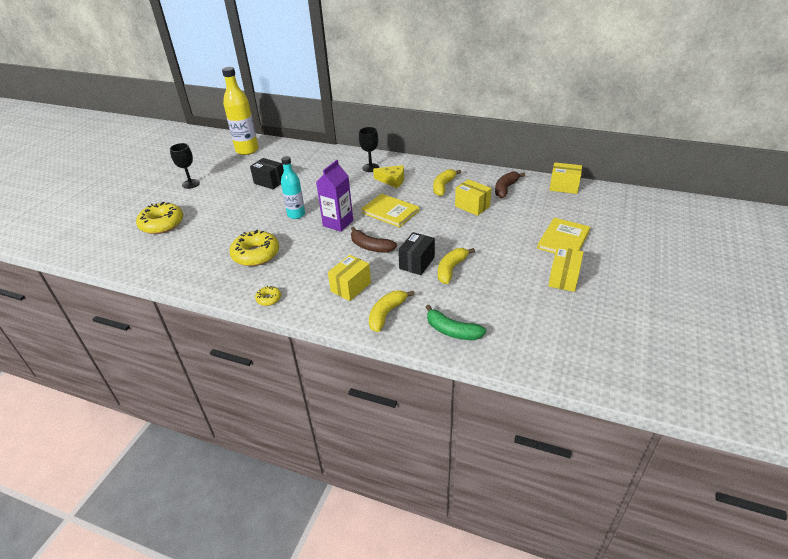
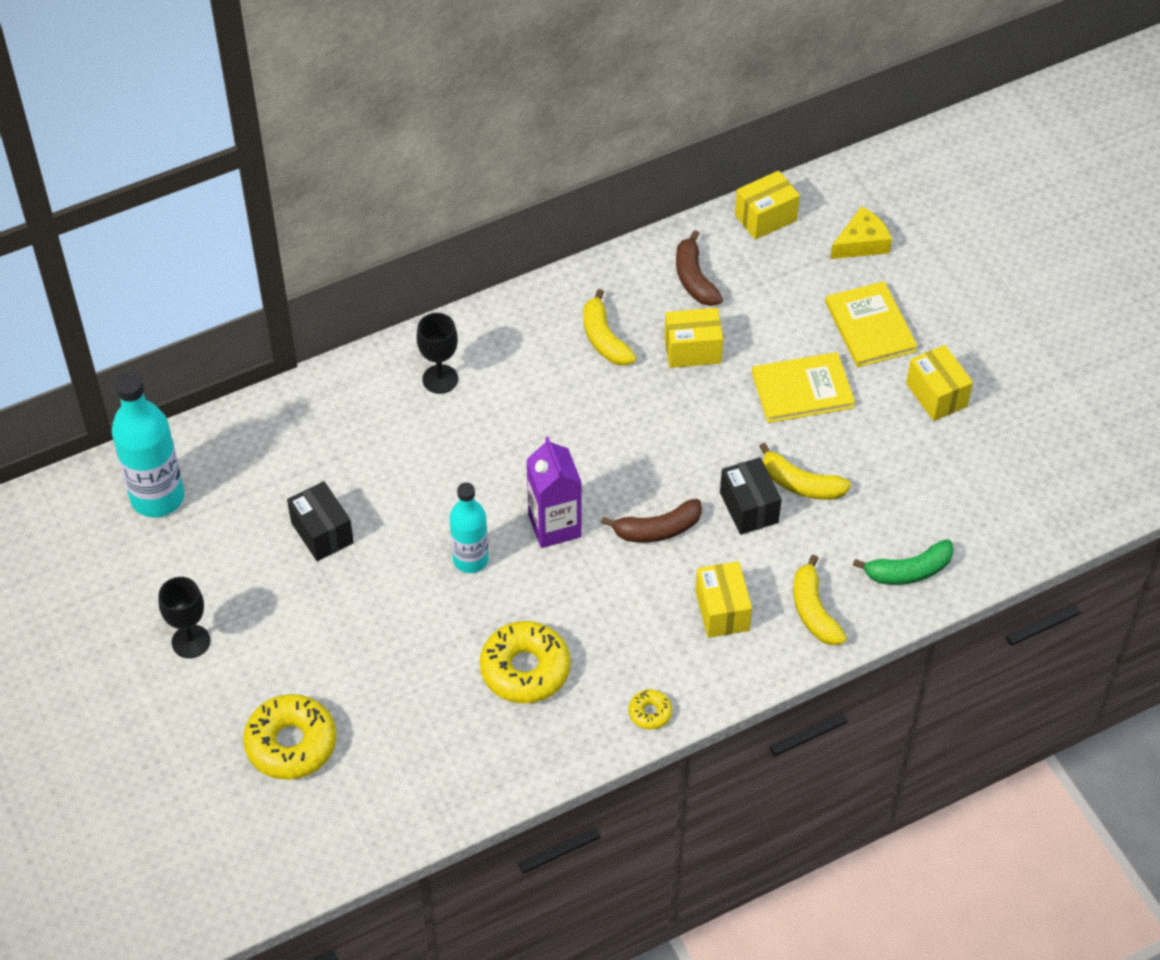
camera: 50 degrees left, 15 degrees up
(247, 150) = (157, 497): yellow bottle -> turquoise bottle
(269, 182) = (322, 533): black box -> black box turned 75 degrees clockwise
(390, 212) = (597, 447): yellow book -> yellow book (802, 390)
(392, 180) = (513, 381): yellow cheese -> yellow cheese (861, 243)
(451, 269) = (801, 484): yellow banana -> yellow banana turned 45 degrees counterclockwise

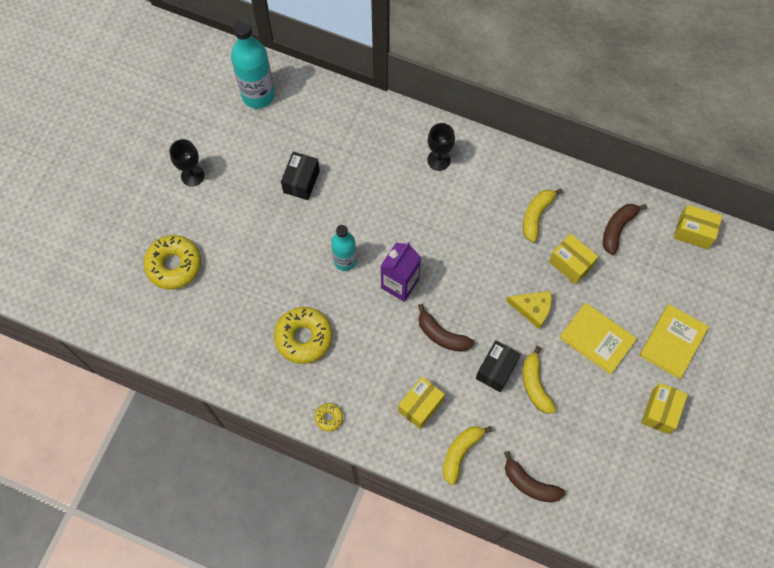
camera: 50 degrees right, 15 degrees up
(861, 243) = (725, 294): yellow cheese -> yellow cheese (532, 309)
(909, 571) = (530, 484): green banana -> brown banana

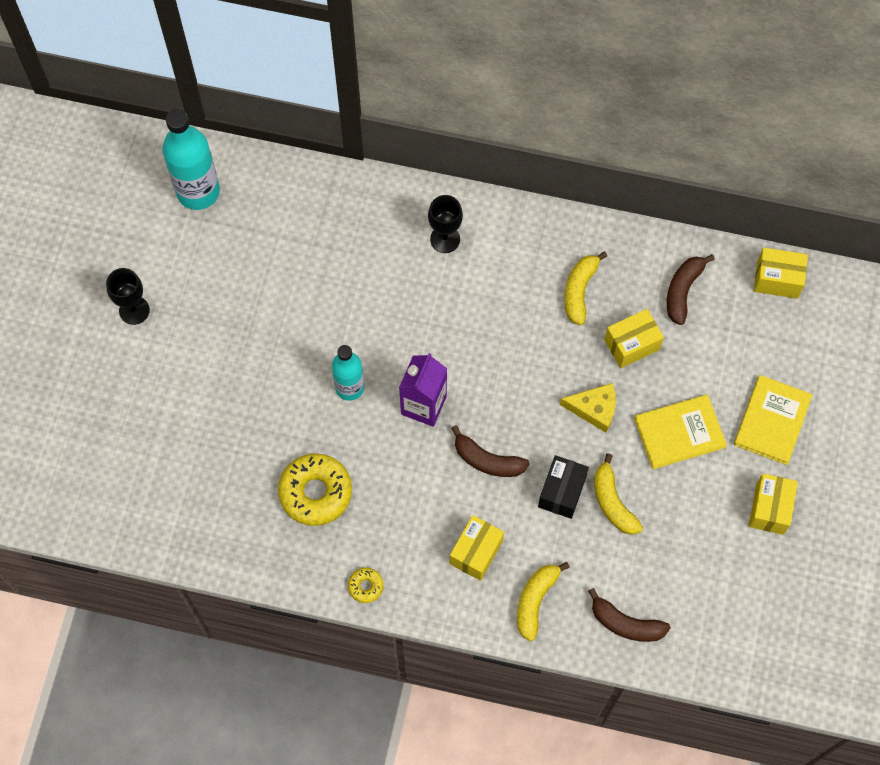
camera: 10 degrees left, 0 degrees up
(174, 265) = (133, 429): yellow donut -> none
(301, 181) = (275, 295): black box -> none
(570, 264) = (631, 344): yellow box -> yellow box turned 60 degrees counterclockwise
(597, 339) = (679, 432): yellow book -> yellow book turned 45 degrees counterclockwise

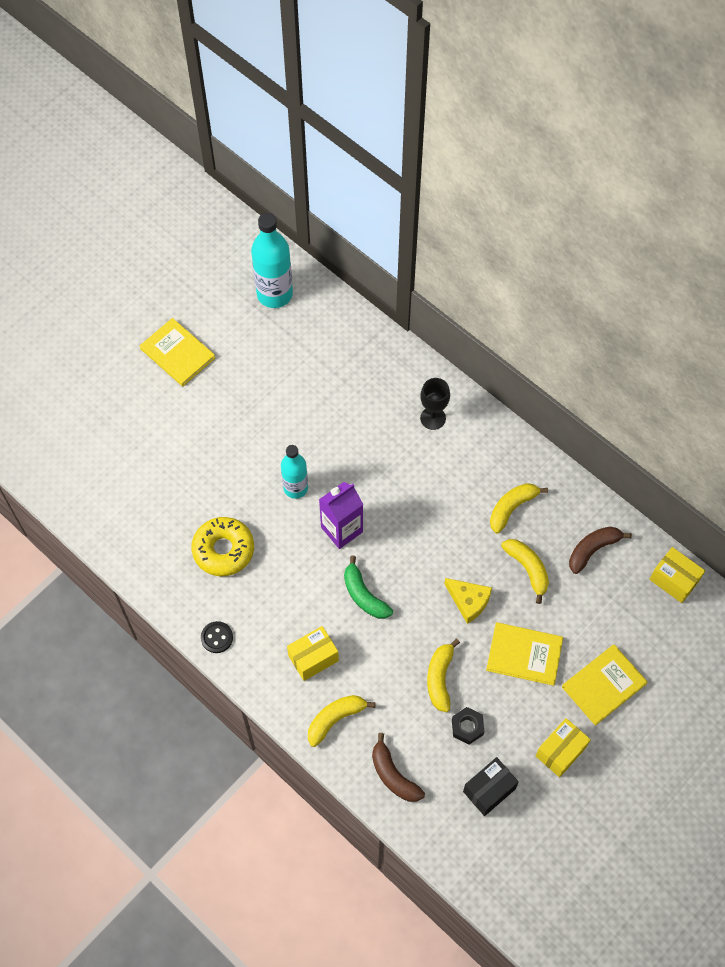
camera: 30 degrees right, 5 degrees down
(134, 310) = (177, 353): black goblet -> yellow book
(365, 586) = (217, 637): yellow donut -> black button
(487, 460) = (364, 595): brown banana -> green banana
(562, 492) = (405, 649): black box -> black box (489, 790)
(631, 344) = (527, 569): yellow box -> yellow banana
(668, 535) = (467, 727): none -> black nut

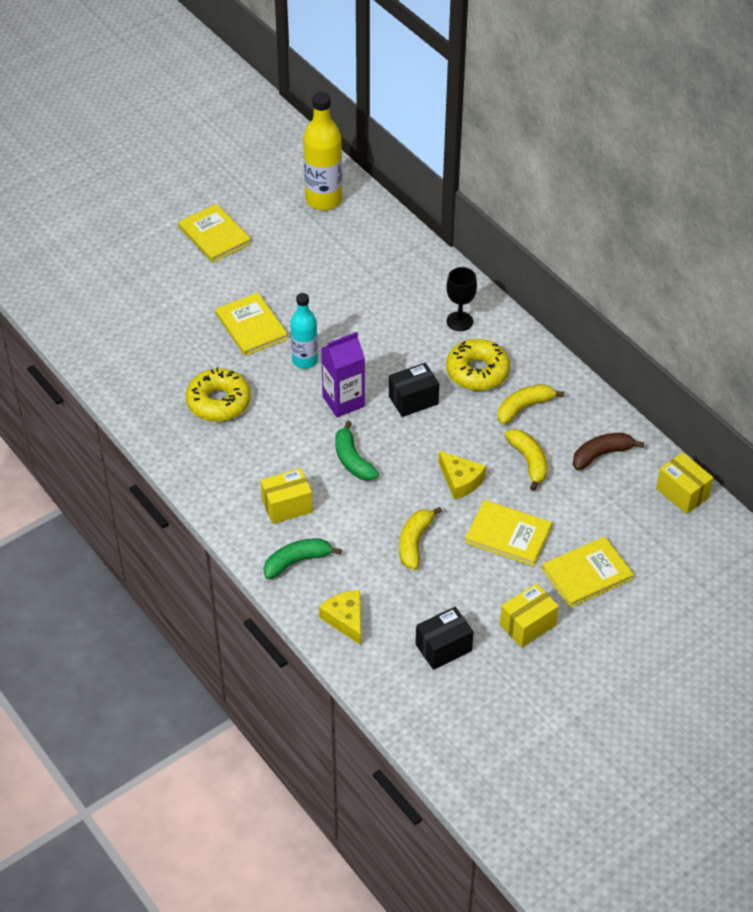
camera: 10 degrees right, 15 degrees down
(217, 637) = (193, 474): black button -> none
(236, 456) = (251, 326): none -> yellow book
(274, 294) = (323, 200): turquoise bottle -> yellow bottle
(335, 719) = (297, 561): yellow banana -> green banana
(393, 775) = (345, 619): brown banana -> yellow cheese
(407, 517) = (413, 400): none -> black box
(460, 474) = (477, 372): none -> yellow donut
(467, 727) = (433, 589): black nut -> none

